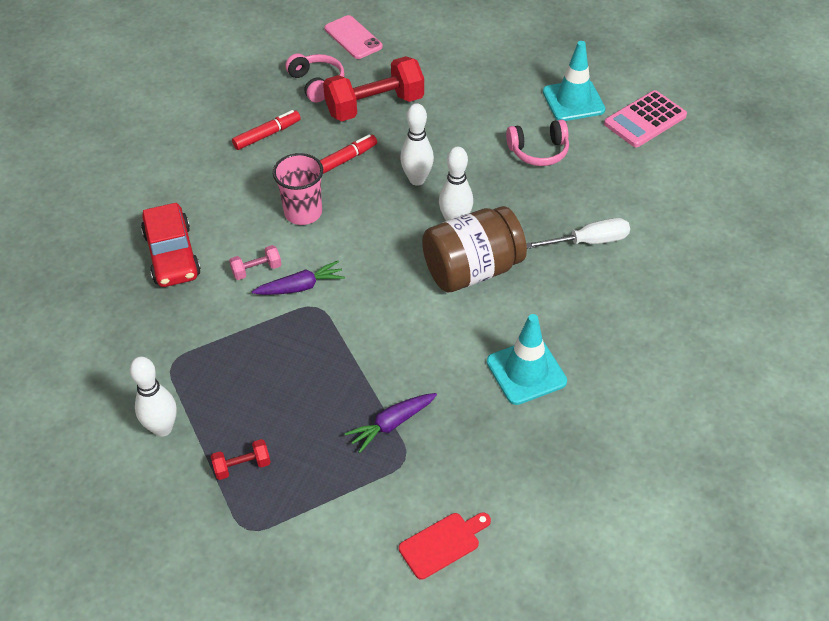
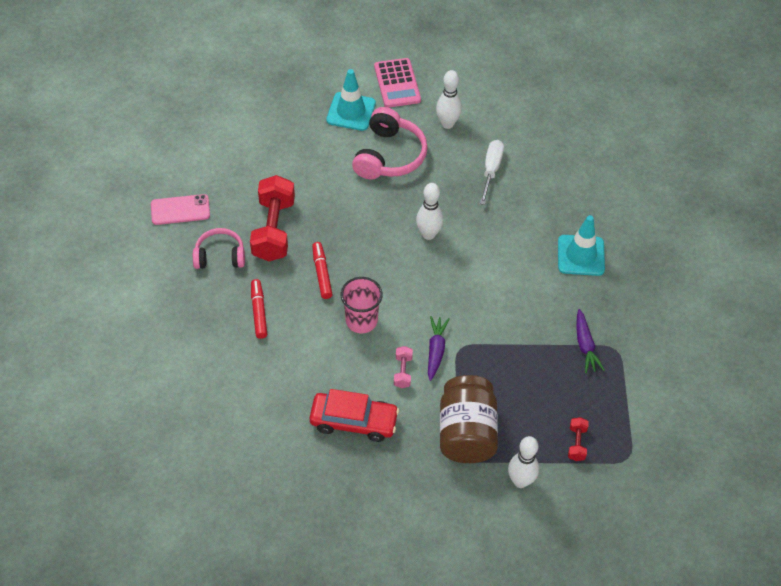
camera: 65 degrees left, 5 degrees up
(417, 179) = (371, 238): white bowling pin -> white bowling pin (447, 124)
(443, 544) = (686, 356): red cutting board -> none
(472, 270) = (479, 245): brown jar -> brown jar (466, 433)
(538, 151) = (389, 156): pink headphones -> pink headphones, size x1.55

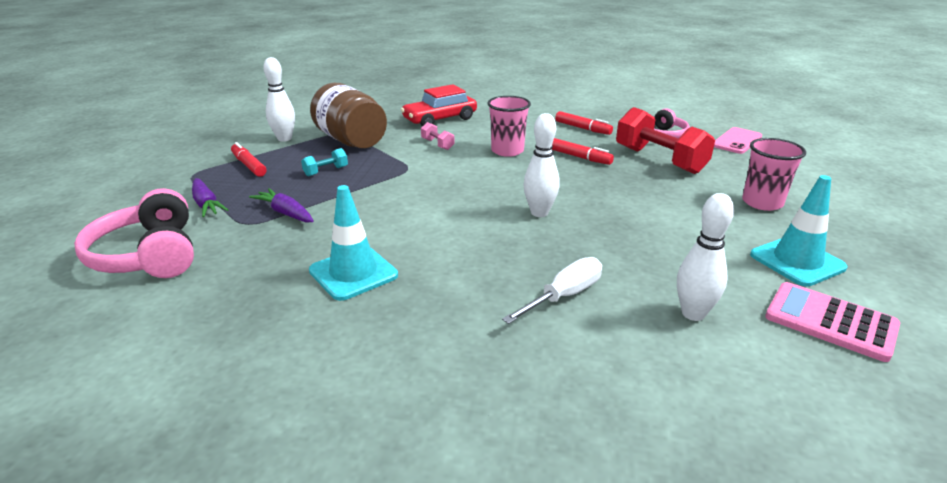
camera: 140 degrees right, 25 degrees down
(288, 151) = (762, 203): none -> pink cup
(389, 156) = (684, 247): pink headphones -> pink headphones (149, 255)
(436, 350) = (426, 160): purple carrot -> purple carrot (206, 204)
(491, 170) = (564, 296): white screwdriver -> white screwdriver turned 105 degrees counterclockwise
(523, 388) = (326, 171): none -> turquoise dumbbell
(577, 443) = (249, 165): red dumbbell -> red marker

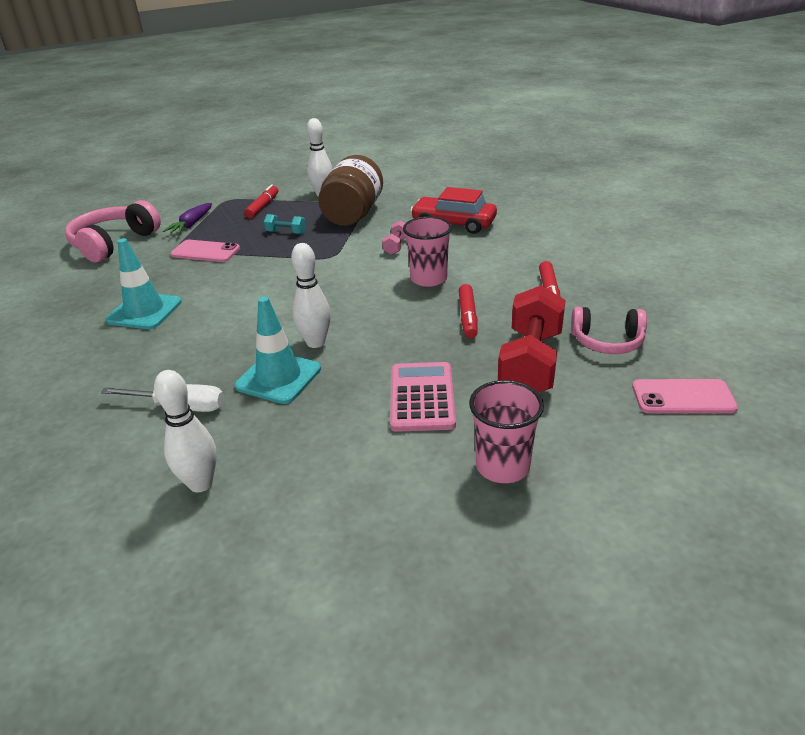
camera: 55 degrees right, 5 degrees up
(285, 213) = (205, 252): purple carrot -> pink phone
(797, 261) = (370, 528): turquoise traffic cone -> turquoise traffic cone (278, 377)
(830, 321) = (251, 581): pink calculator -> pink calculator (422, 397)

